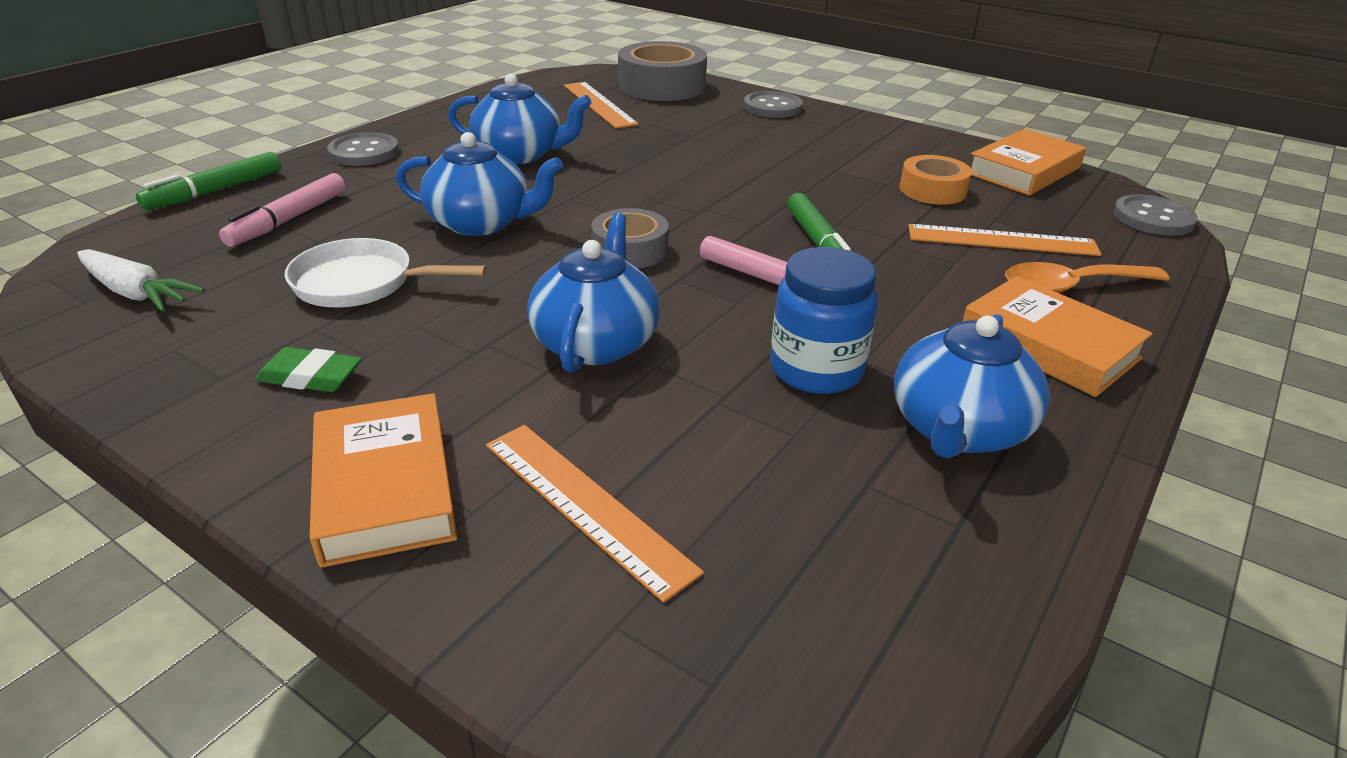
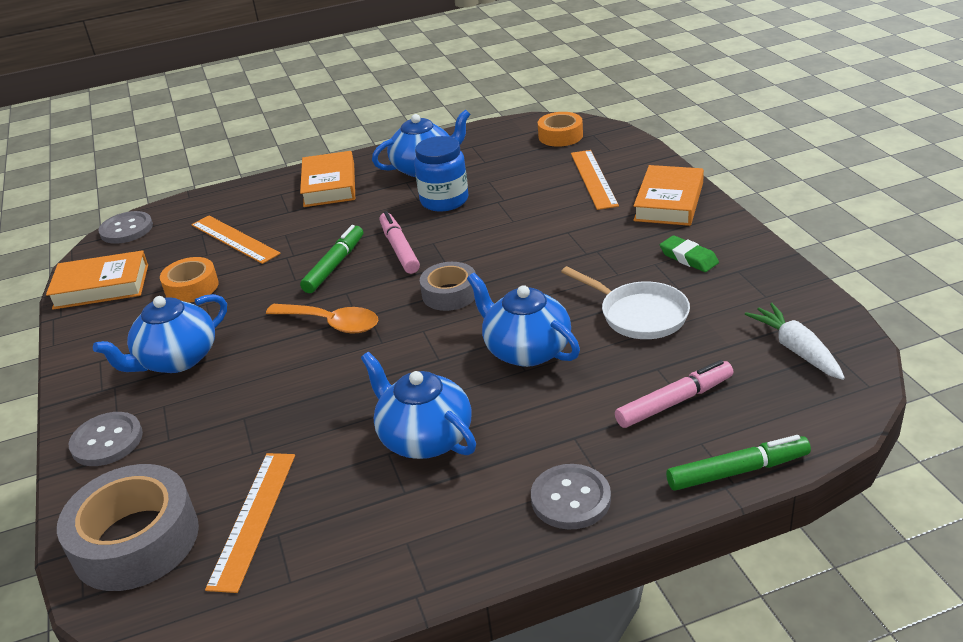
camera: 140 degrees left, 0 degrees up
(596, 342) = (530, 239): blue teapot -> blue teapot (177, 359)
(793, 642) = (560, 136): none -> orange tape
(1070, 286) = (261, 206): orange spoon -> orange spoon (332, 324)

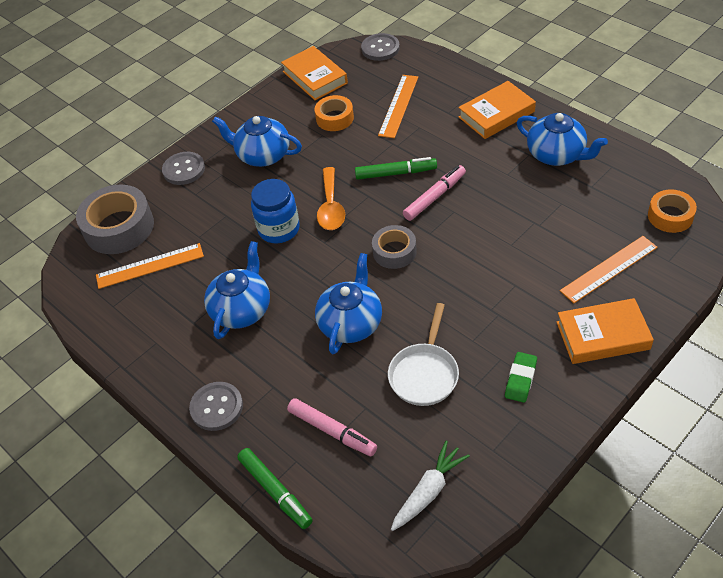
camera: 65 degrees right, 15 degrees up
(444, 201) = (515, 190): blue jar -> blue jar (279, 229)

